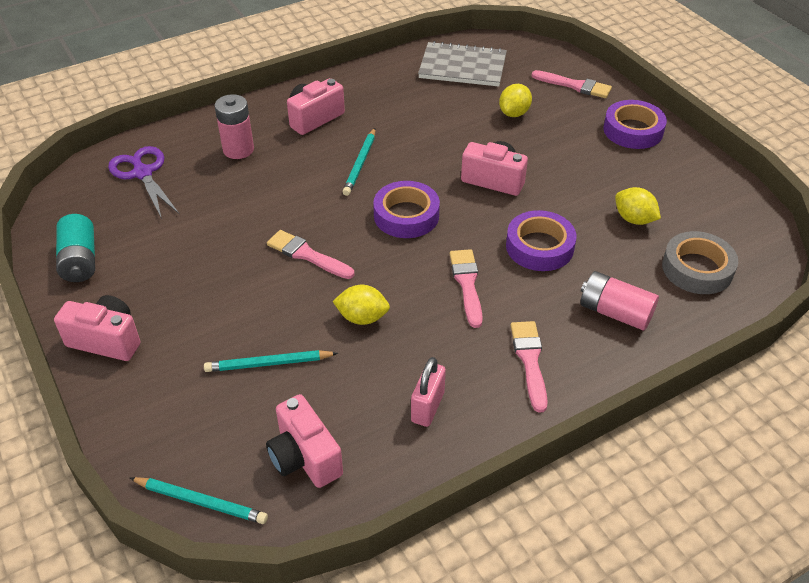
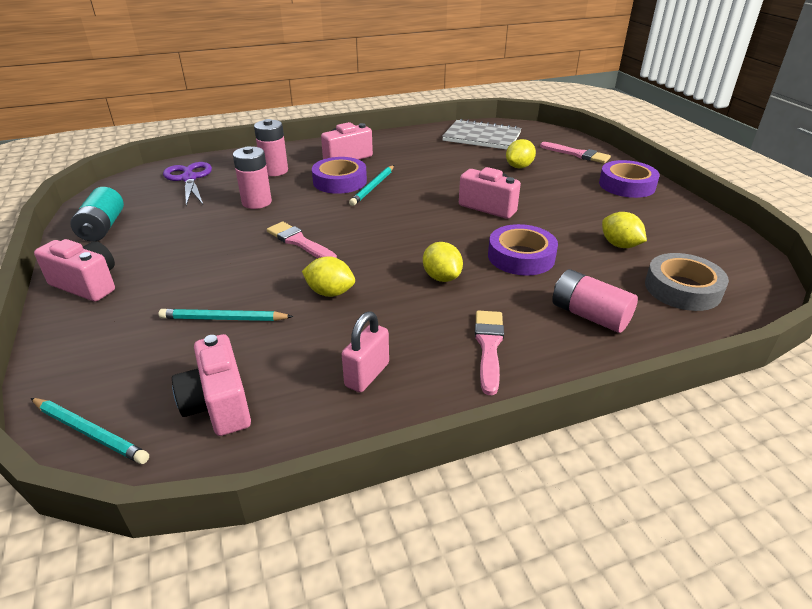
camera: 10 degrees right, 10 degrees down
(237, 202) = (256, 202): none -> pink battery
(406, 215) = (400, 223): purple tape -> purple tape (339, 181)
(467, 284) = (441, 277): pink brush -> yellow lemon

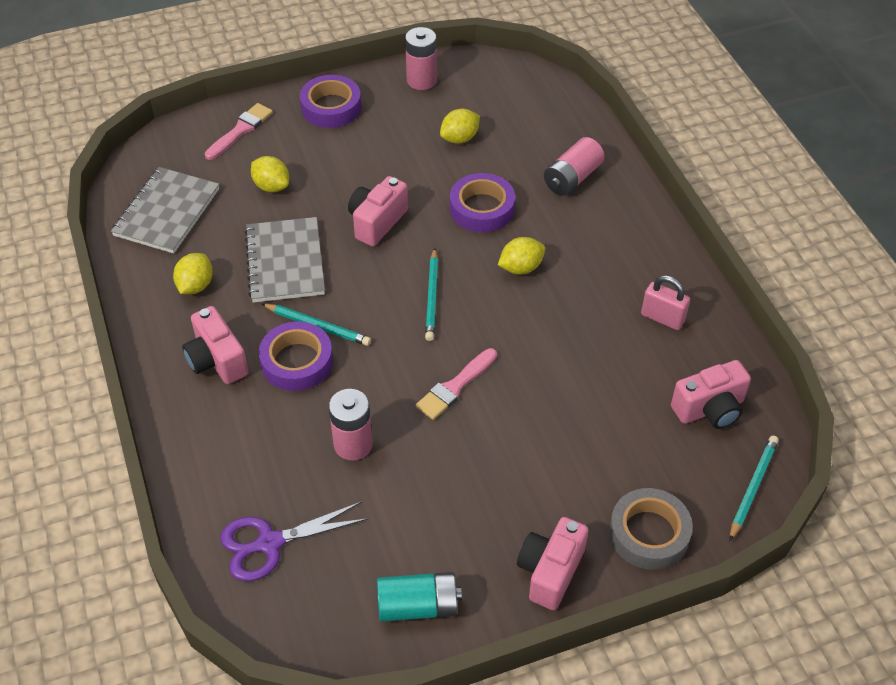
camera: 90 degrees left, 15 degrees up
(224, 319) = (600, 429): turquoise pencil -> turquoise pencil (432, 297)
(274, 171) = (254, 440): pink battery -> pink battery (421, 80)
(330, 292) = (551, 351): yellow lemon -> yellow lemon (195, 285)
(438, 174) = (285, 262): none -> grey notebook
(489, 346) = (619, 243): pink brush -> none
(682, 289) = (530, 116): grey tape -> grey tape (649, 533)

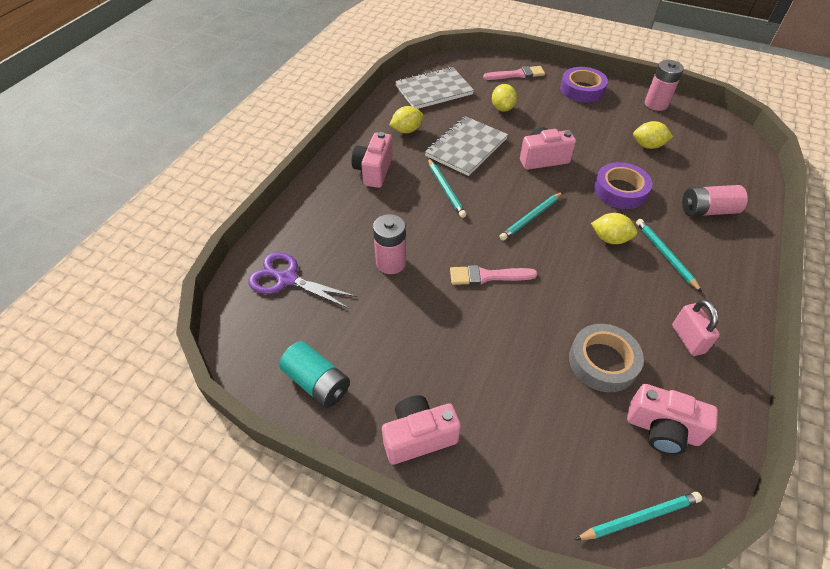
camera: 45 degrees right, 0 degrees up
(297, 361) = (413, 199): purple tape -> none
(579, 250) = (665, 255): none -> turquoise pencil
(649, 533) = (516, 475): grey tape -> grey tape (602, 361)

